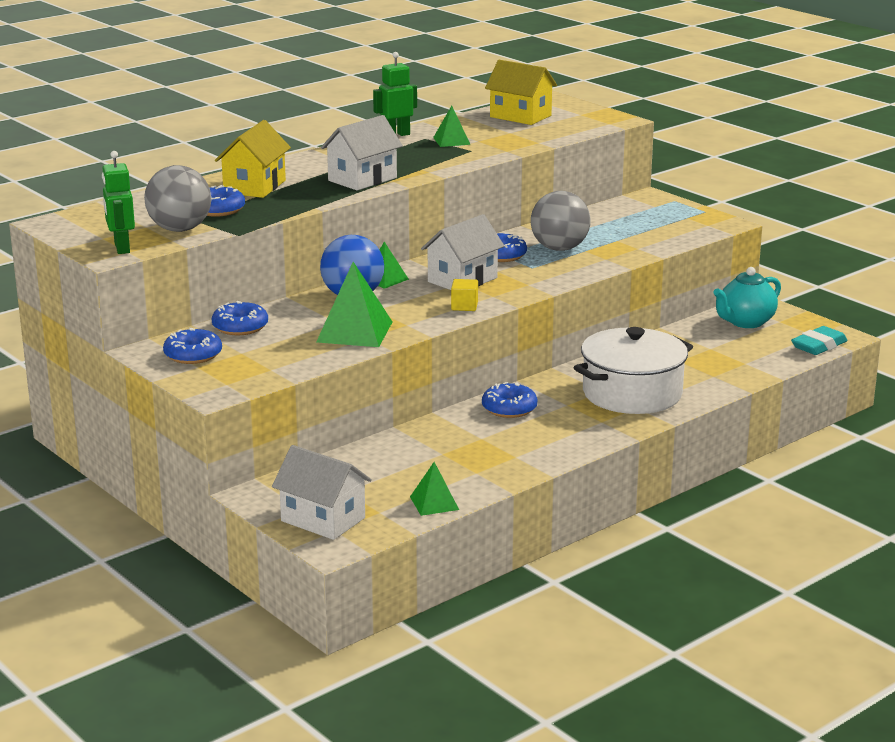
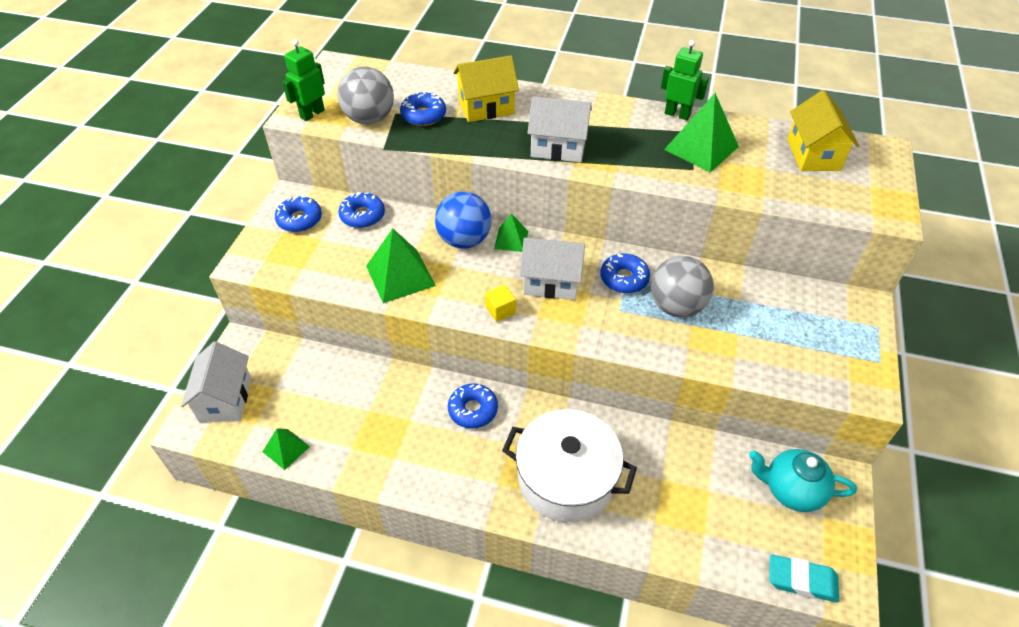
camera: 55 degrees right, 25 degrees up
(451, 141) = (701, 148): green pyramid -> green pyramid, size x1.75

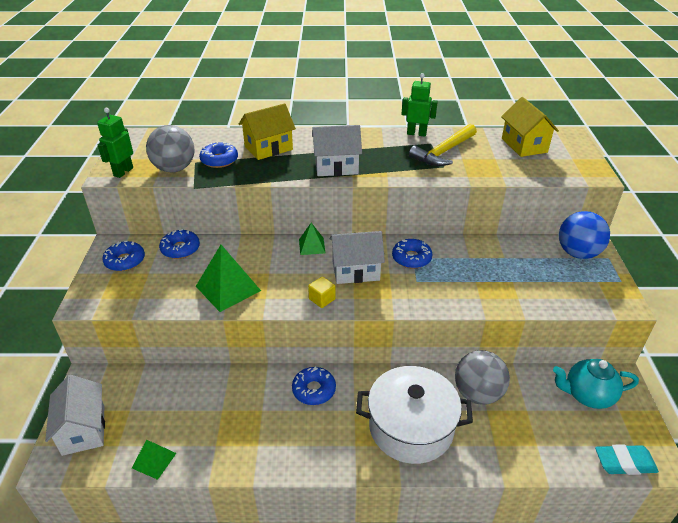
camera: 15 degrees left, 10 degrees down
(464, 240) = (273, 253): blue ball -> blue ball (577, 253)
(676, 306) = (459, 270): grey ball -> grey ball (477, 393)
(701, 148) = (443, 152): green pyramid -> yellow hammer

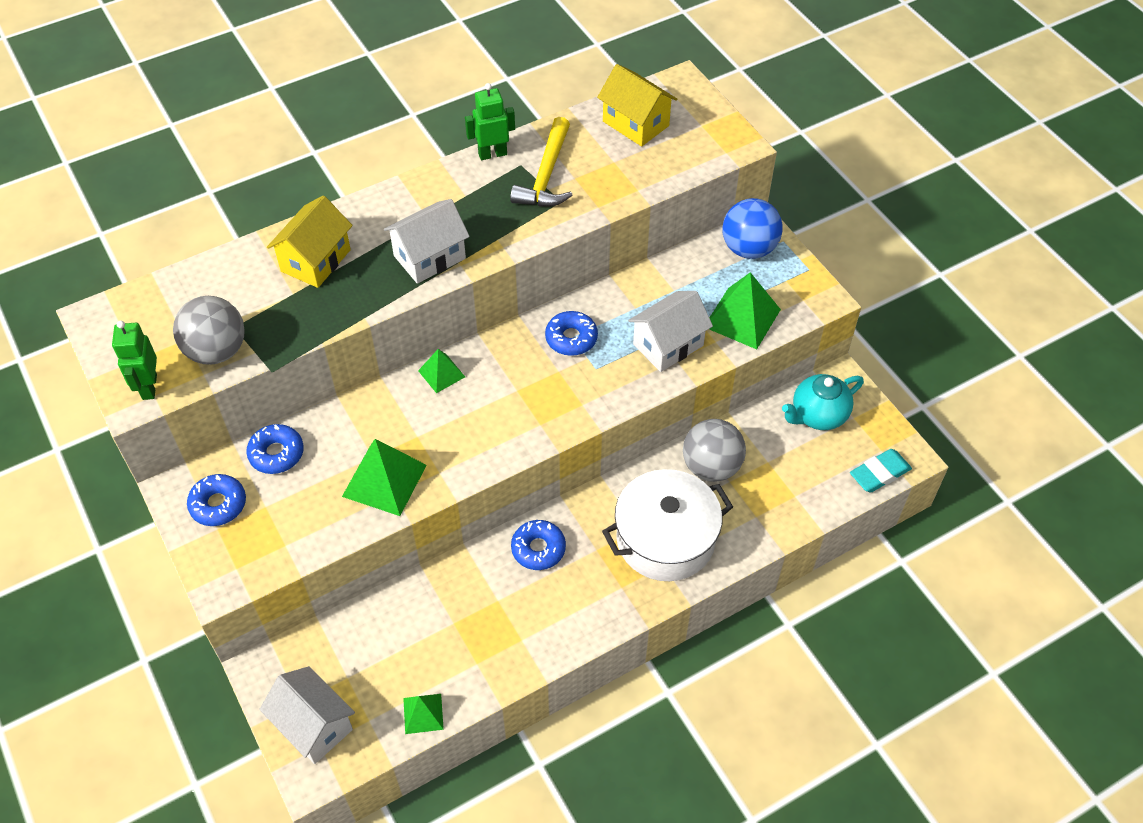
camera: 30 degrees left, 15 degrees up
(219, 160) = (266, 310): blue donut -> none
(322, 299) = (506, 443): yellow cube -> none
(355, 271) = (518, 386): white house -> white house (668, 345)
(548, 291) = (742, 318): none -> green pyramid

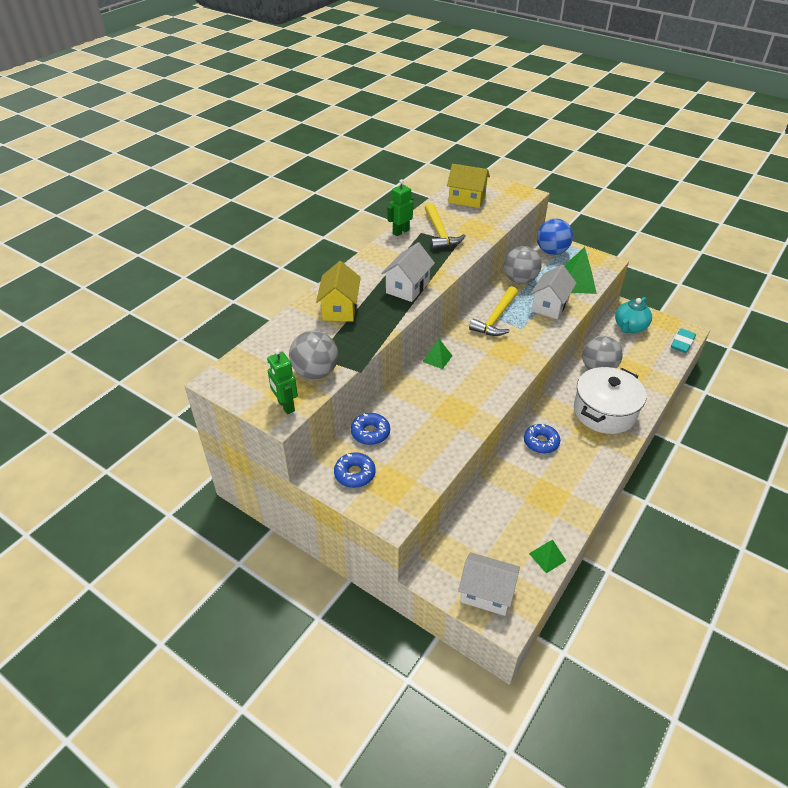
camera: 25 degrees left, 10 degrees down
(384, 480) = (449, 423): green pyramid -> none
(571, 338) = (496, 318): blue donut -> yellow hammer
(658, 284) = (520, 280): none -> grey ball

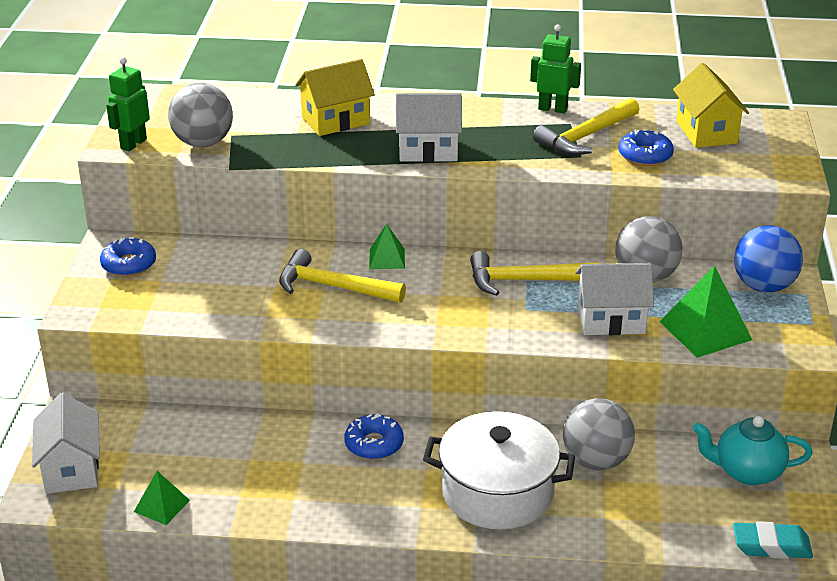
camera: 60 degrees right, 10 degrees down
(370, 433) = (204, 253): blue donut -> blue donut (645, 155)
(450, 390) = (333, 287): none -> yellow hammer

